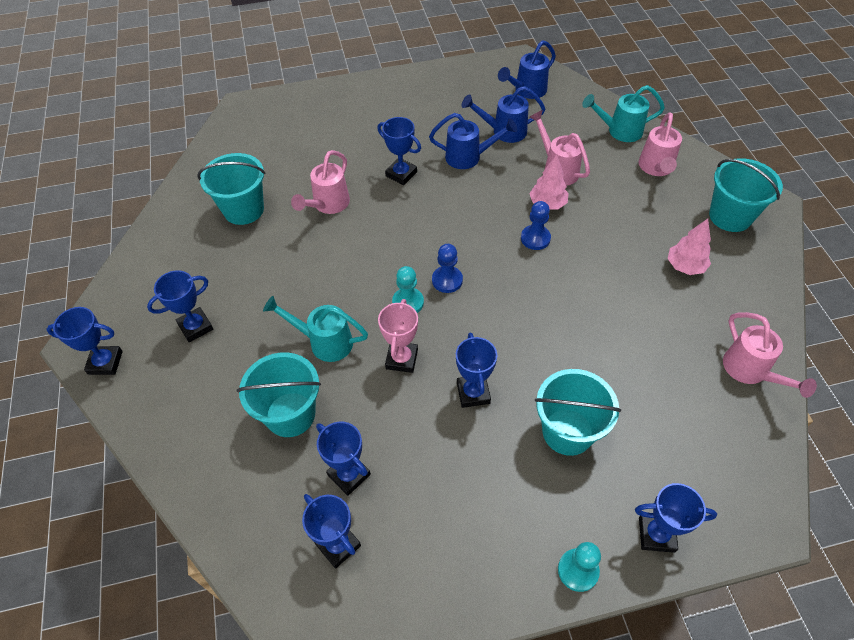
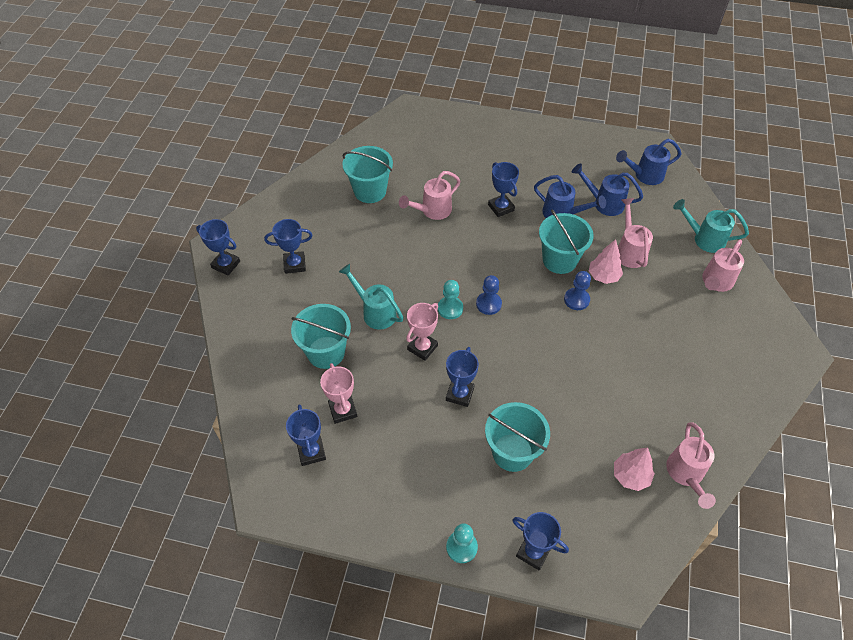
camera: 25 degrees right, 0 degrees up
(349, 475) = (343, 410): blue trophy -> pink trophy
(685, 266) = (686, 372): pink tree -> pink tree (630, 476)
(730, 216) = (754, 348): turquoise bucket -> turquoise bucket (559, 260)

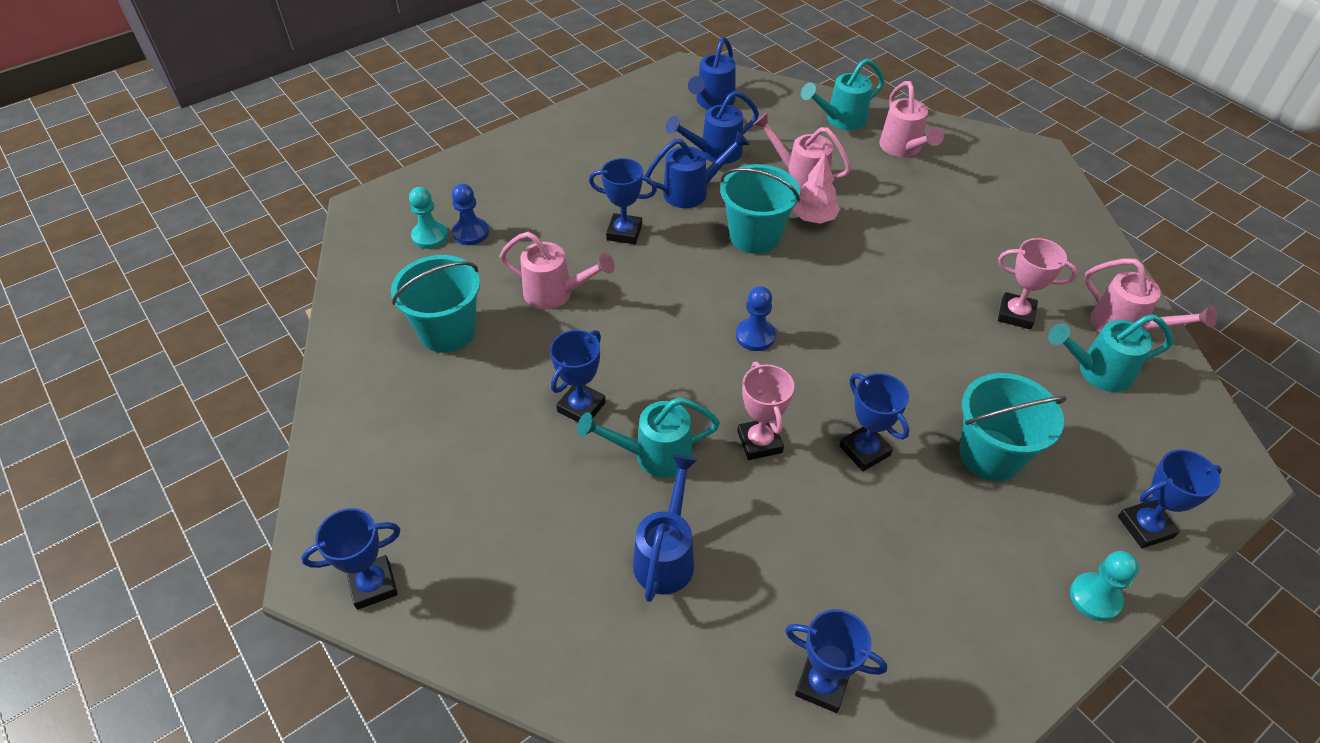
camera: 50 degrees left, 5 degrees down
(294, 264) = (473, 495): blue trophy -> blue trophy (581, 407)
(326, 352) = (666, 555): turquoise bucket -> blue watering can
(343, 410) = (782, 598): pink trophy -> pink trophy (1016, 314)
(432, 211) = (555, 293): pink watering can -> pink watering can turned 75 degrees counterclockwise
(450, 308) = (725, 375): turquoise pawn -> turquoise pawn (430, 236)
(576, 300) = (824, 259): blue pawn -> blue pawn (471, 233)
(630, 476) = (1097, 372): pink tree -> turquoise watering can

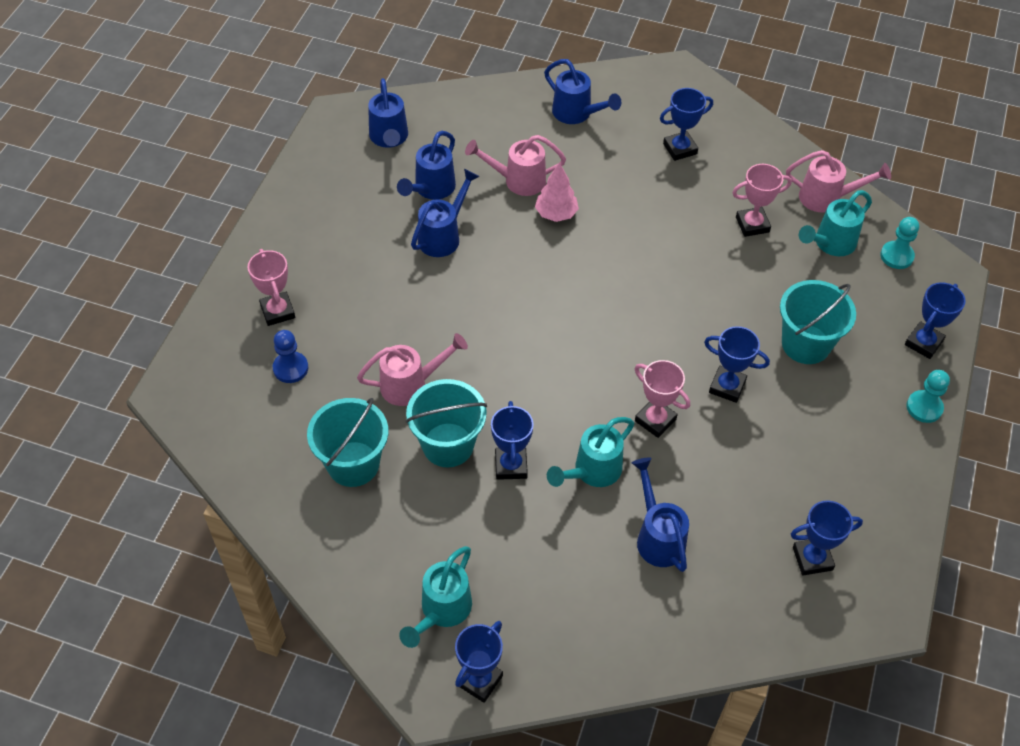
camera: 35 degrees left, 5 degrees up
(430, 236) = (258, 390): turquoise pawn -> turquoise pawn (896, 256)
(502, 187) = (278, 311): none -> pink trophy
(624, 232) = (419, 302): blue trophy -> blue trophy (680, 149)
(755, 236) = (524, 252): turquoise bucket -> turquoise bucket (448, 445)
(755, 336) = (589, 339): blue pawn -> none
(841, 120) = (508, 107): turquoise watering can -> turquoise watering can (442, 611)
(903, 149) = (576, 114): pink watering can -> blue watering can

